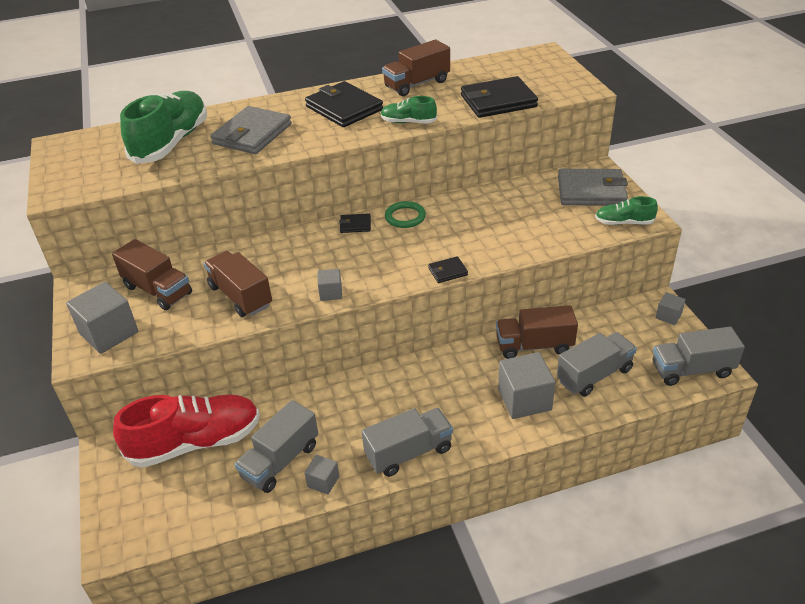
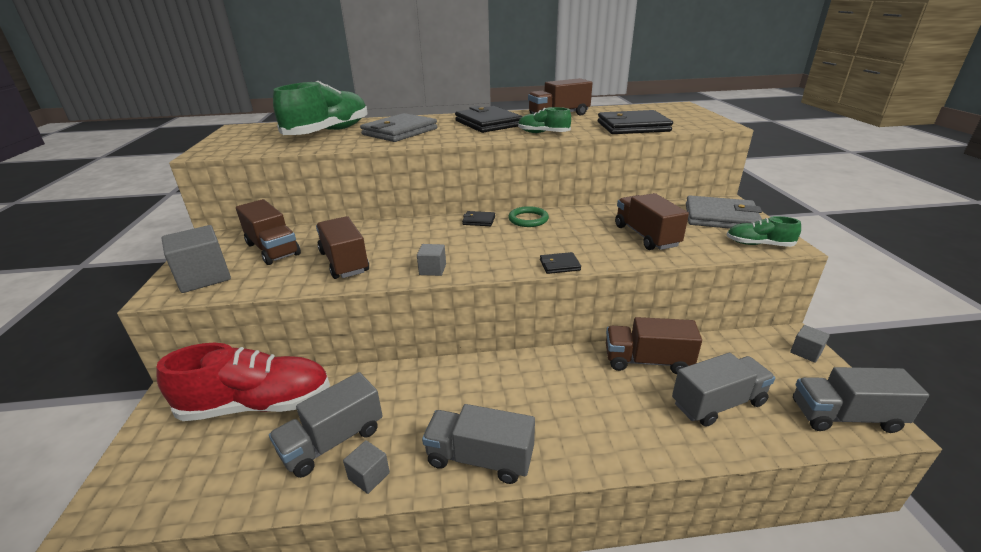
camera: 10 degrees right, 10 degrees down
(409, 452) = (480, 458): grey truck -> grey truck turned 150 degrees counterclockwise
(522, 225) = (646, 236): none -> brown truck
(524, 399) = (630, 418): grey cube -> none

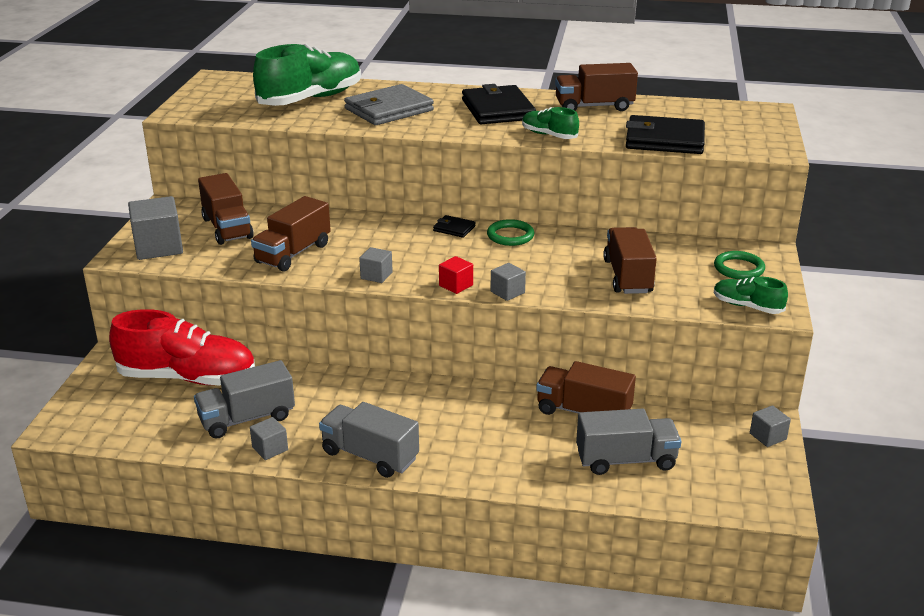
camera: 15 degrees right, 0 degrees up
(344, 262) = (293, 253): brown truck -> brown truck turned 135 degrees counterclockwise
(510, 266) = (456, 285): none -> red cube
(559, 265) = (507, 292): black wallet -> grey cube
(720, 217) = (739, 268): grey wallet -> green ring
(845, 416) = (746, 495): grey truck -> none

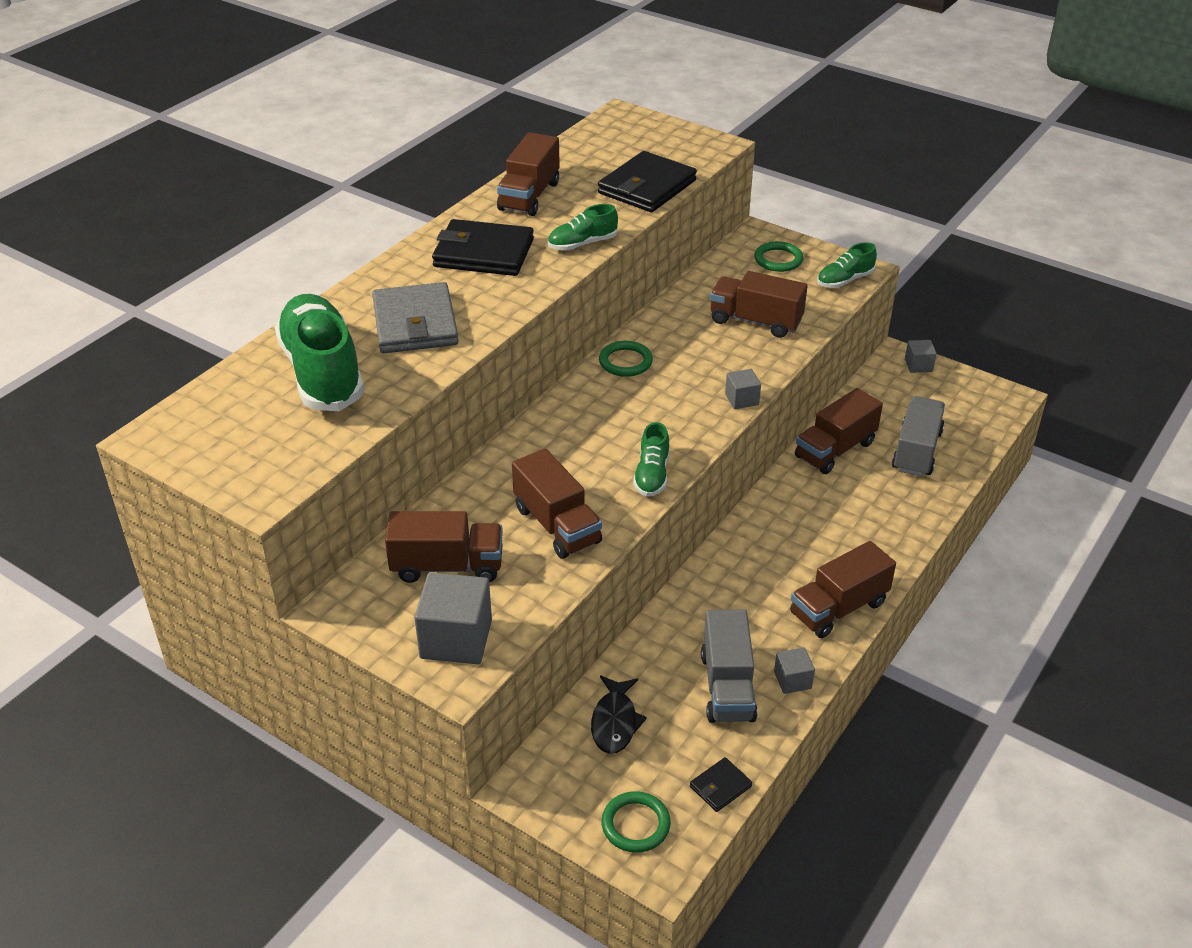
camera: 65 degrees left, 10 degrees up
(93, 409) = (635, 824): none -> green ring
(188, 377) = (615, 722): red shoe -> black fish
(370, 456) = (838, 608): grey truck -> brown truck
(376, 275) = (652, 475): grey cube -> green shoe
(454, 228) = (582, 393): black wallet -> black wallet (720, 786)
(456, 285) = (708, 427): red cube -> none

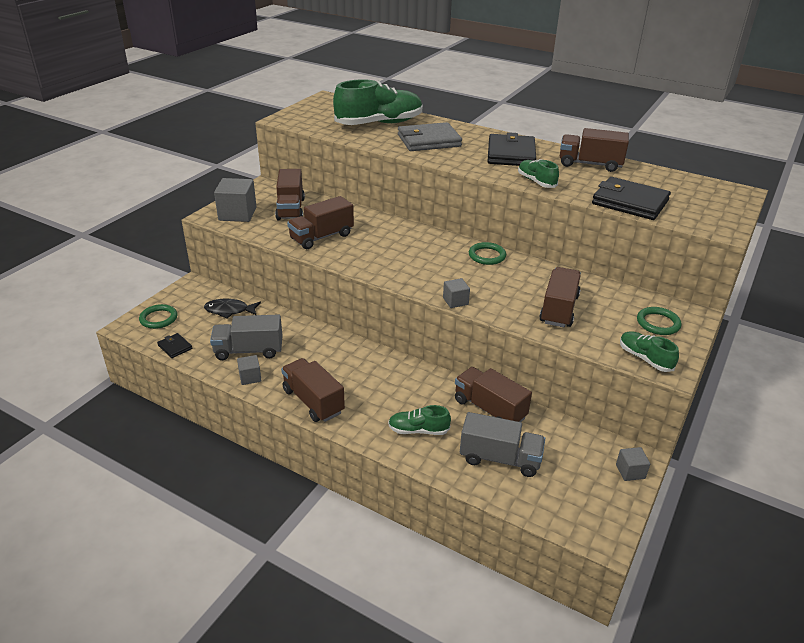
camera: 85 degrees right, 5 degrees down
(652, 475) = (368, 266): green shoe -> green shoe (418, 430)

